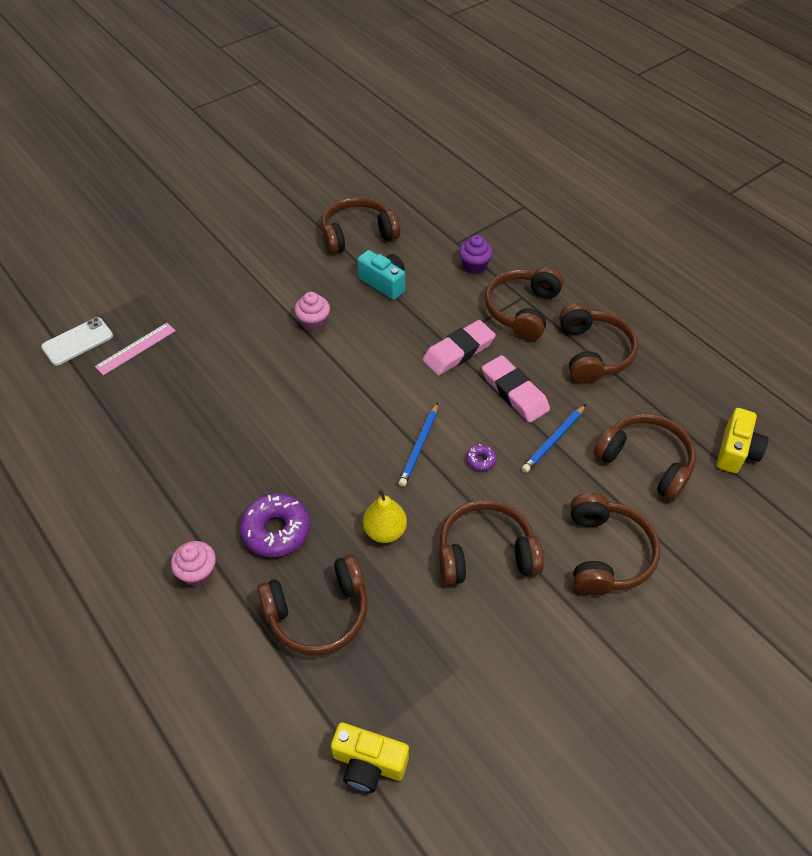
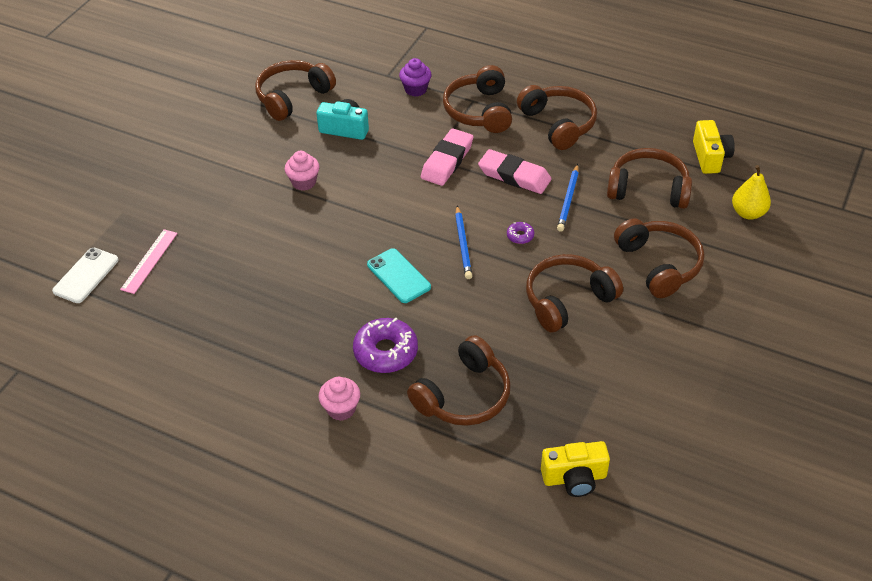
camera: 25 degrees left, 5 degrees down
(338, 454) = (398, 276): none -> turquoise phone
(385, 531) = (477, 316): yellow pear -> yellow pear (748, 213)

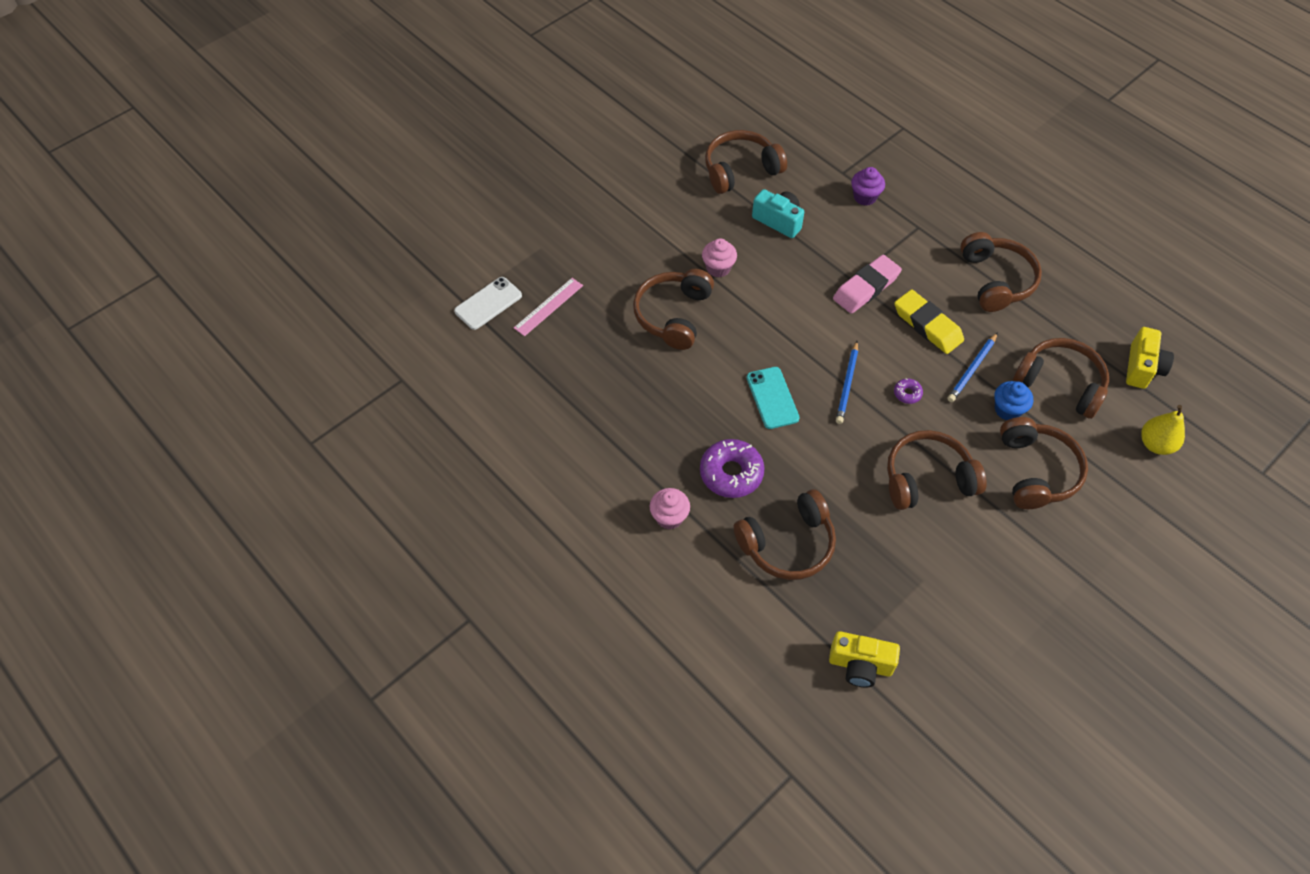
camera: 20 degrees right, 10 degrees up
(479, 111) = (920, 240): brown headphones -> brown headphones (673, 315)
(514, 176) = (927, 325): pink eraser -> yellow eraser
(613, 223) = (1007, 410): none -> blue cupcake

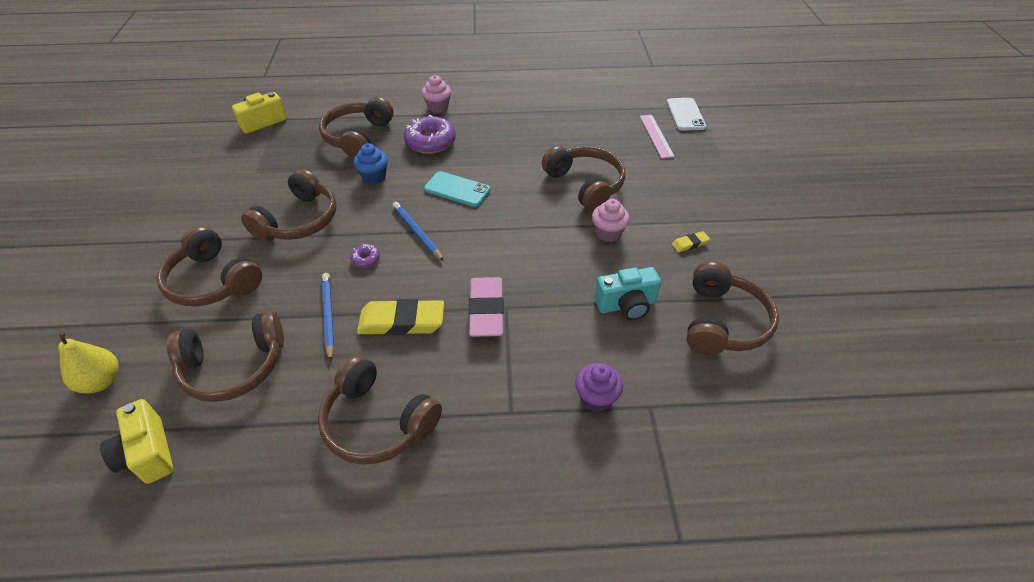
camera: 130 degrees right, 10 degrees down
(680, 218) = (690, 243): none -> yellow eraser
(1007, 410) = (270, 307): blue cupcake -> blue cupcake (374, 177)

